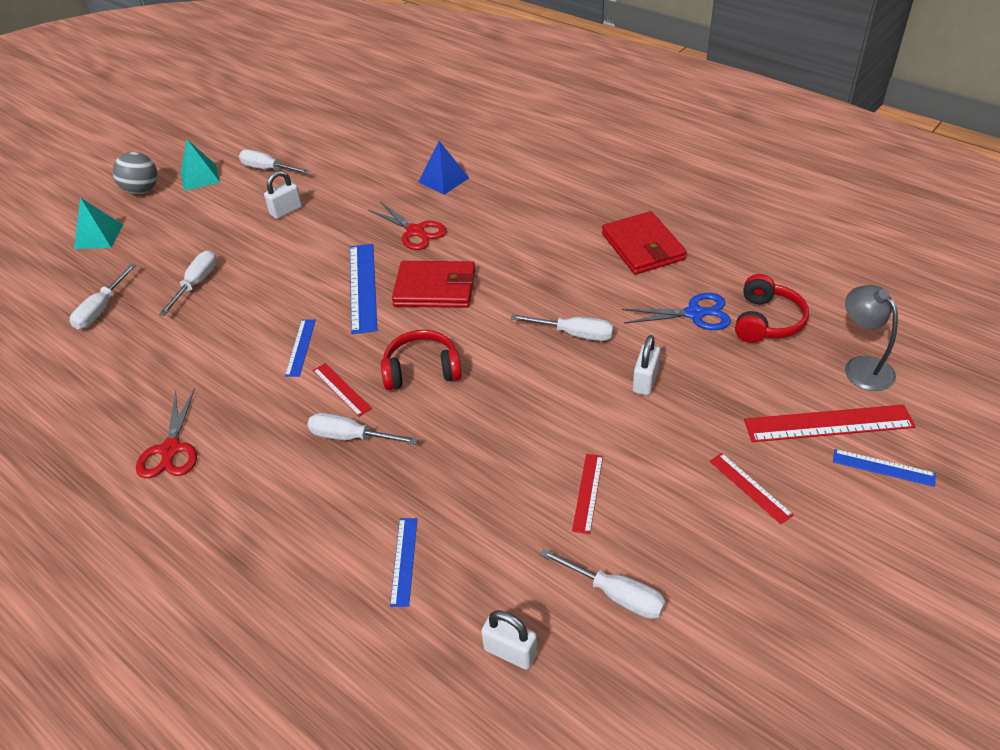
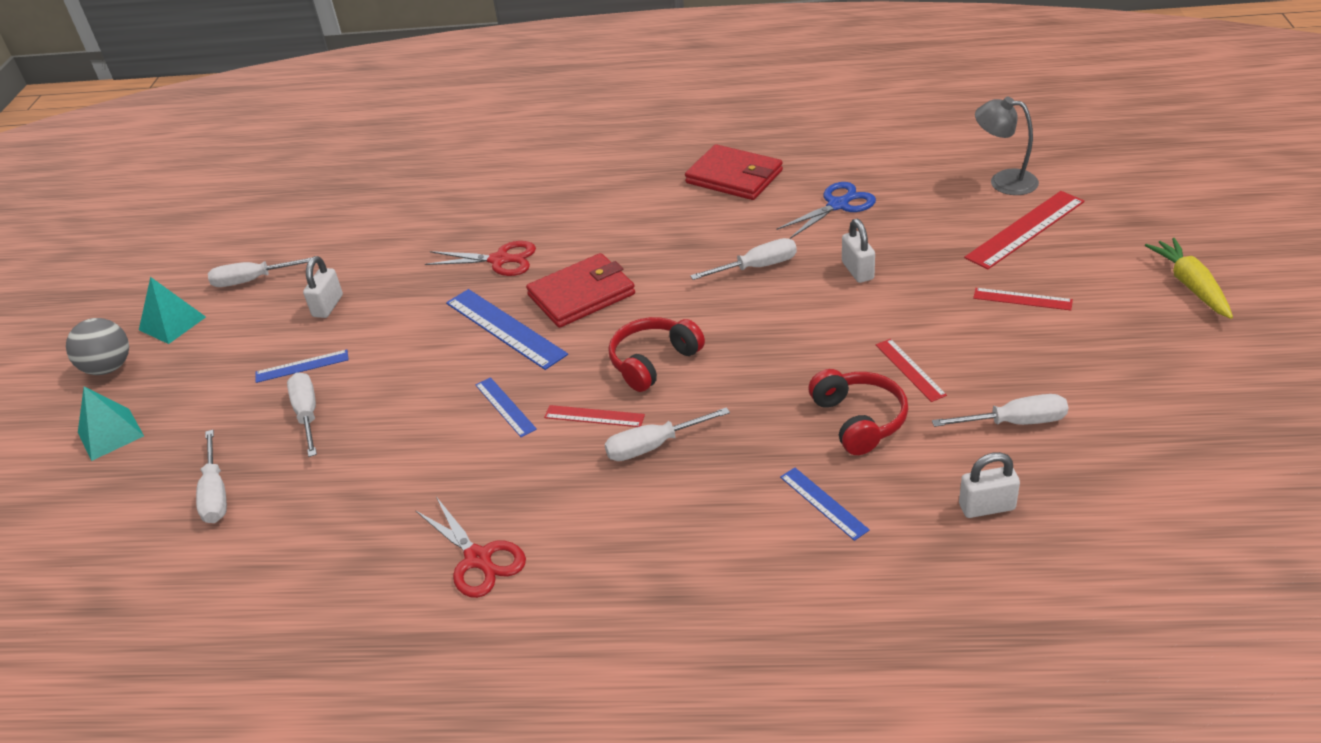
camera: 35 degrees left, 5 degrees down
(443, 180) = (473, 206): blue pyramid -> none
(766, 321) = (899, 184): red headphones -> red headphones (859, 420)
(883, 468) = (1094, 238): blue ruler -> blue ruler (302, 366)
(923, 570) = (1190, 285): none -> yellow carrot

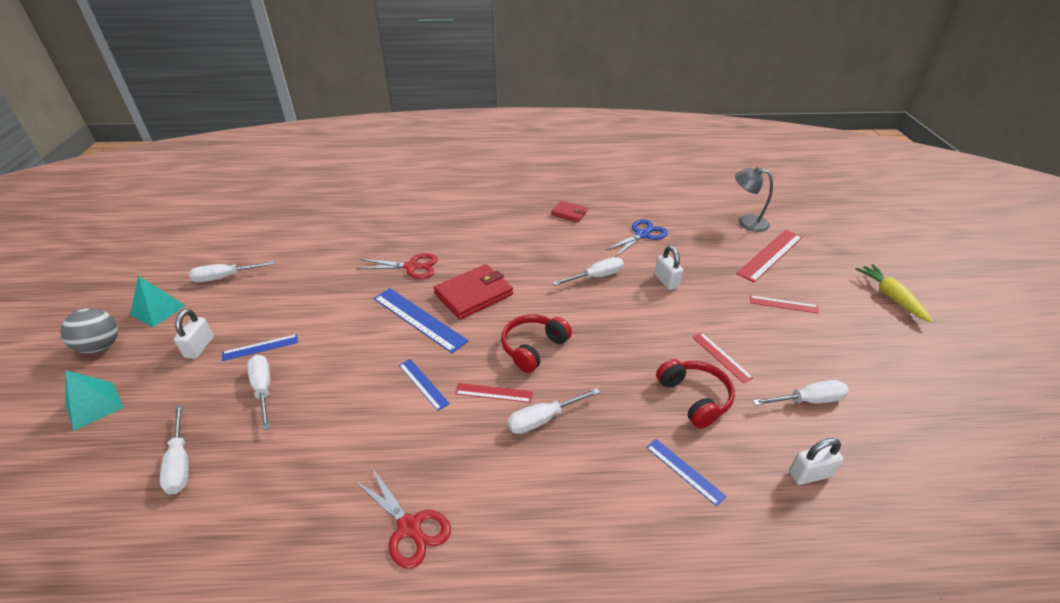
camera: 10 degrees left, 0 degrees up
(328, 306) = (282, 299): white padlock -> white padlock (199, 347)
(734, 177) = (569, 213): red wallet -> red wallet, size x0.57

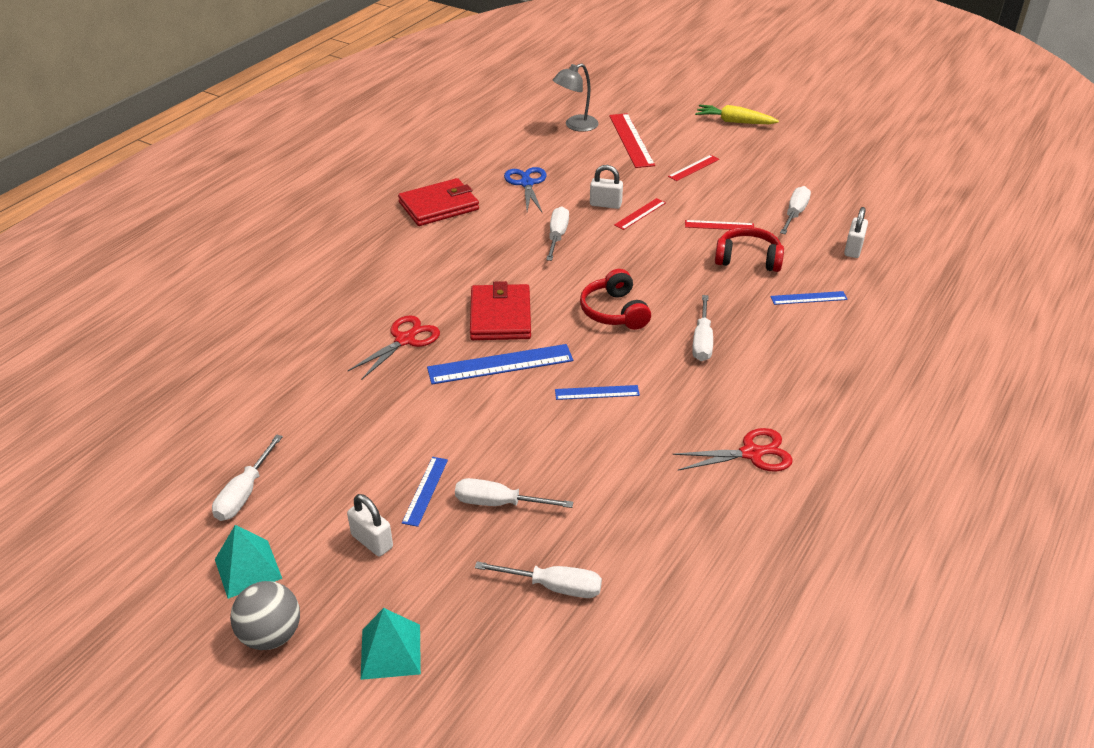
camera: 55 degrees left, 0 degrees up
(494, 393) = (647, 355): red ruler -> red ruler (640, 214)
(569, 213) = (439, 206): red wallet -> red wallet, size x1.75

